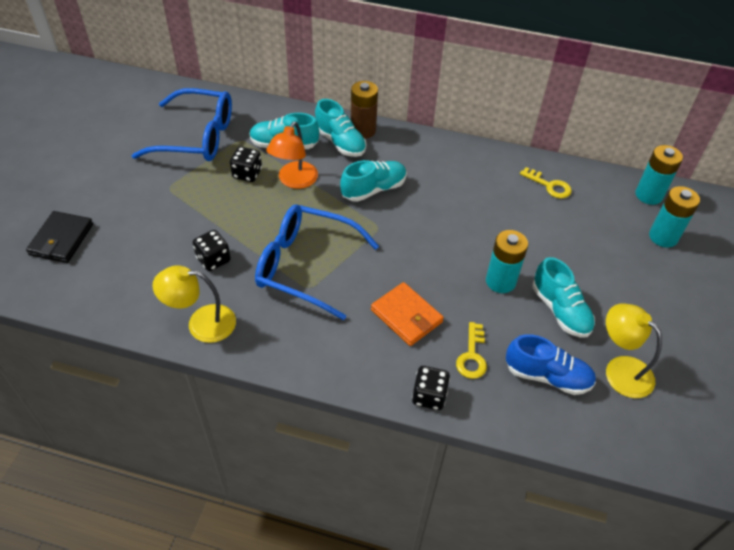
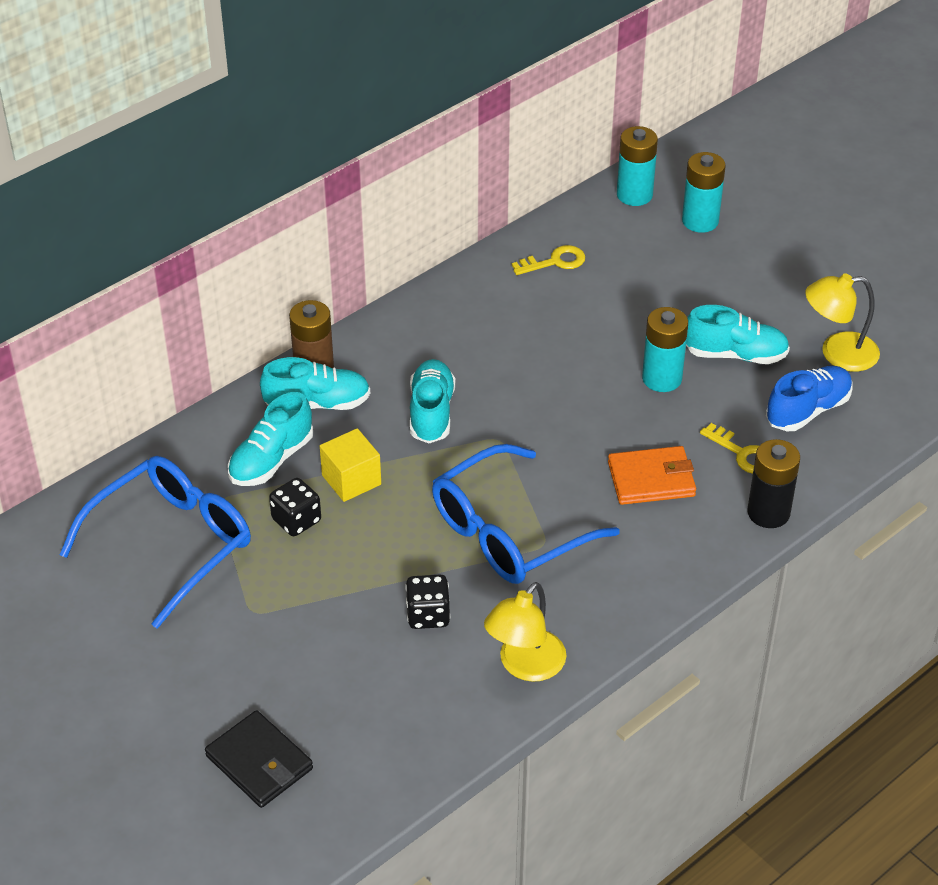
camera: 55 degrees left, 5 degrees down
(294, 181) = (351, 480): orange lamp -> yellow cube
(429, 396) = (768, 513): black dice -> black battery

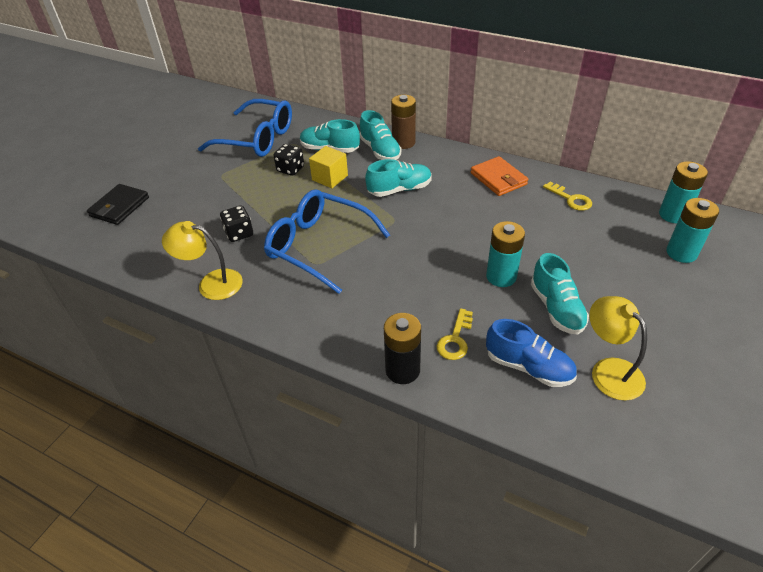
camera: 70 degrees right, 0 degrees up
(651, 479) = (400, 297): orange wallet -> orange wallet (498, 179)

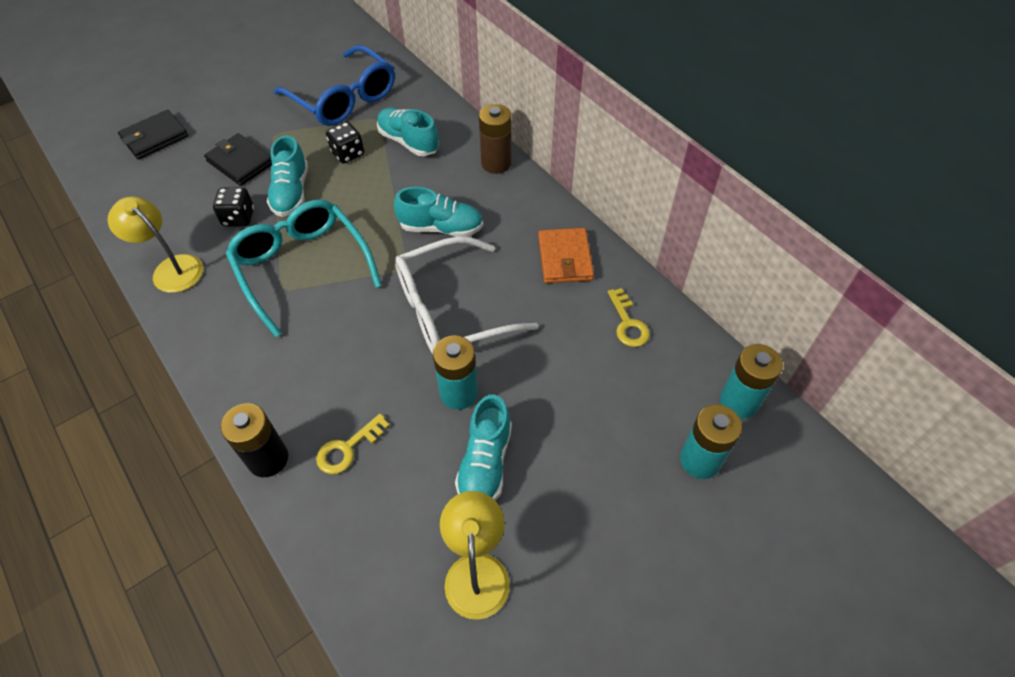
camera: 25 degrees right, 10 degrees up
(209, 200) = (241, 162): none -> black wallet
(319, 246) = (302, 267): blue glasses -> turquoise glasses
(330, 178) = (379, 181): yellow cube -> none
(380, 150) = (461, 165): turquoise shoe -> turquoise shoe (291, 193)
(450, 232) = (450, 309): none -> white glasses
(528, 367) = (394, 520): blue shoe -> none

